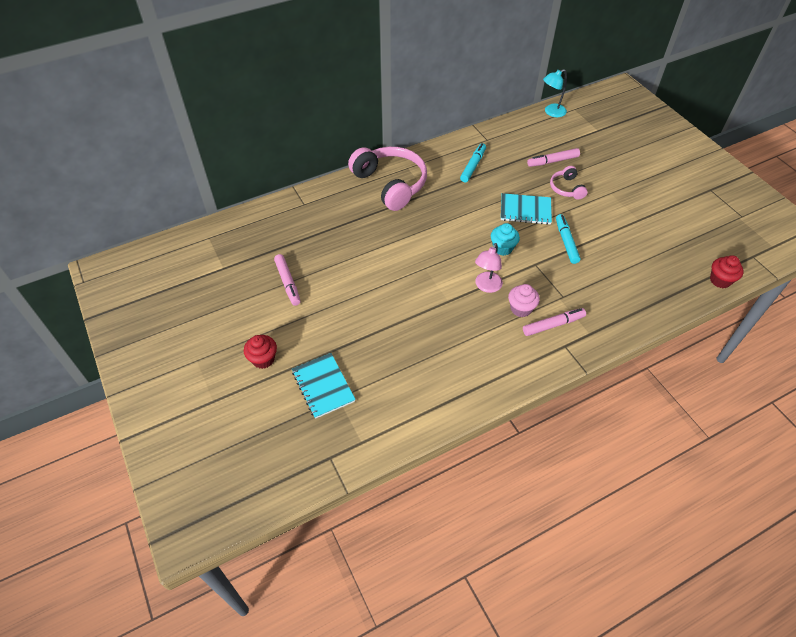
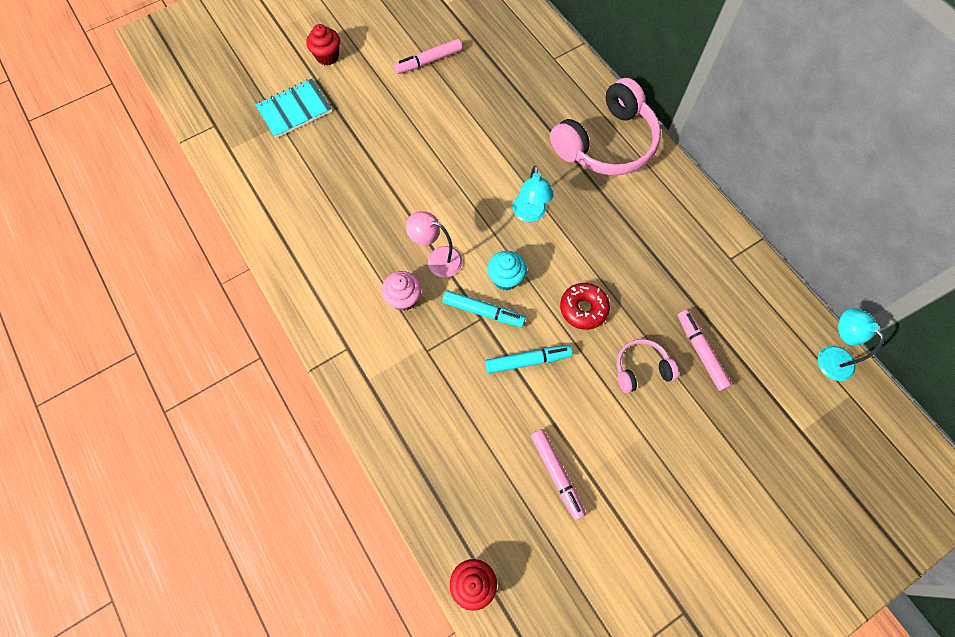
camera: 85 degrees right, 15 degrees up
(449, 231) = (530, 214): none -> turquoise lamp
(473, 166) = (664, 240): turquoise marker -> turquoise marker (483, 311)
(525, 210) = (583, 309): turquoise notebook -> red donut
(553, 325) = (379, 335): pink marker -> pink marker (556, 474)

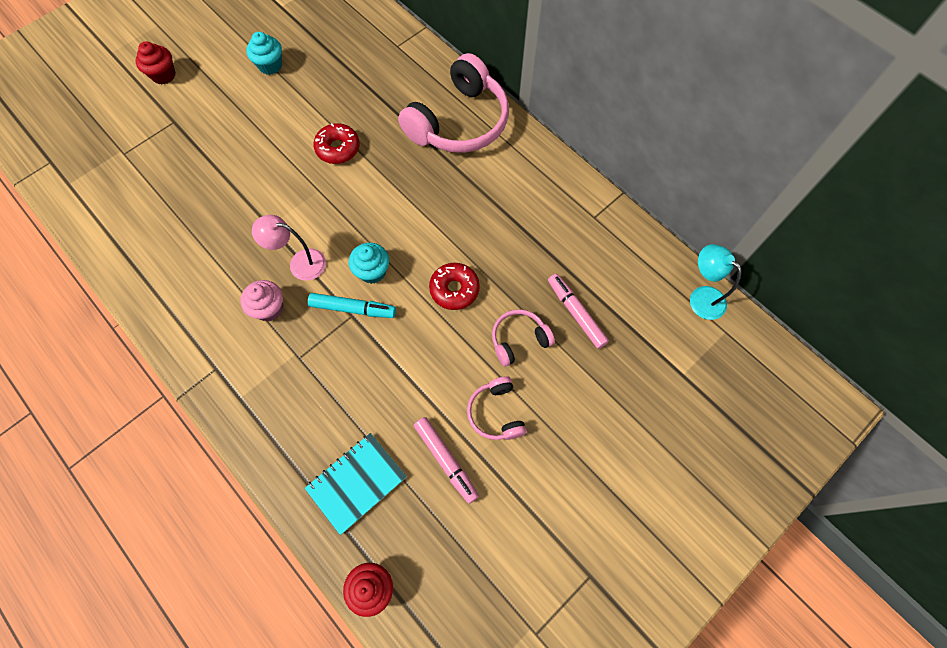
camera: 10 degrees left, 0 degrees up
(294, 110) = (134, 134): turquoise notebook -> turquoise notebook (356, 483)
(429, 61) = (270, 66): pink marker -> turquoise cupcake
(485, 152) = (338, 148): none -> red donut
(527, 361) = (403, 351): turquoise marker -> none
(530, 214) = (390, 204): turquoise lamp -> none
(611, 437) = (496, 413): none -> pink headphones

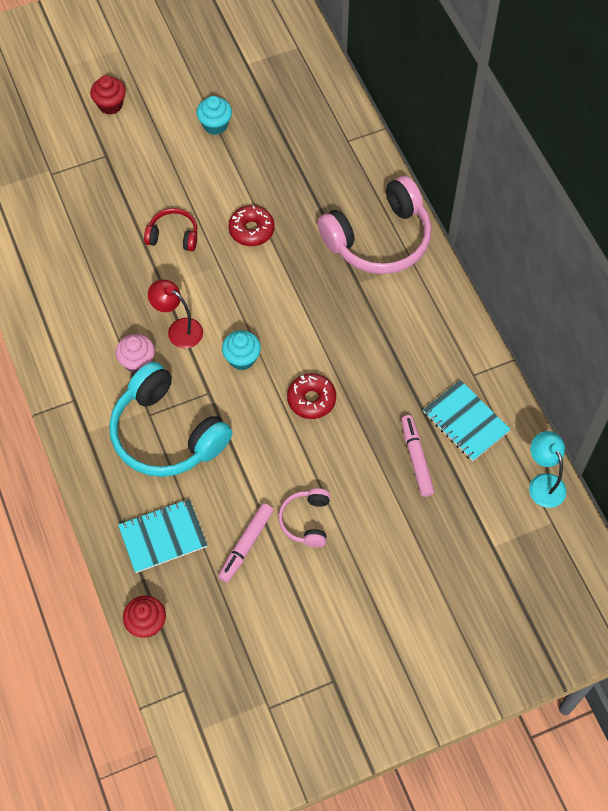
camera: 20 degrees right, 5 degrees down
(264, 176) = (173, 236): none -> red headphones
(300, 263) = (178, 329): pink lamp -> red lamp
(323, 371) = (167, 433): none -> turquoise headphones
(352, 308) = (212, 386): turquoise marker -> none
(446, 460) = (246, 544): pink marker -> pink marker turned 45 degrees clockwise
(519, 340) = (353, 465): pink headphones -> none
(606, 263) = (465, 422): none -> turquoise notebook

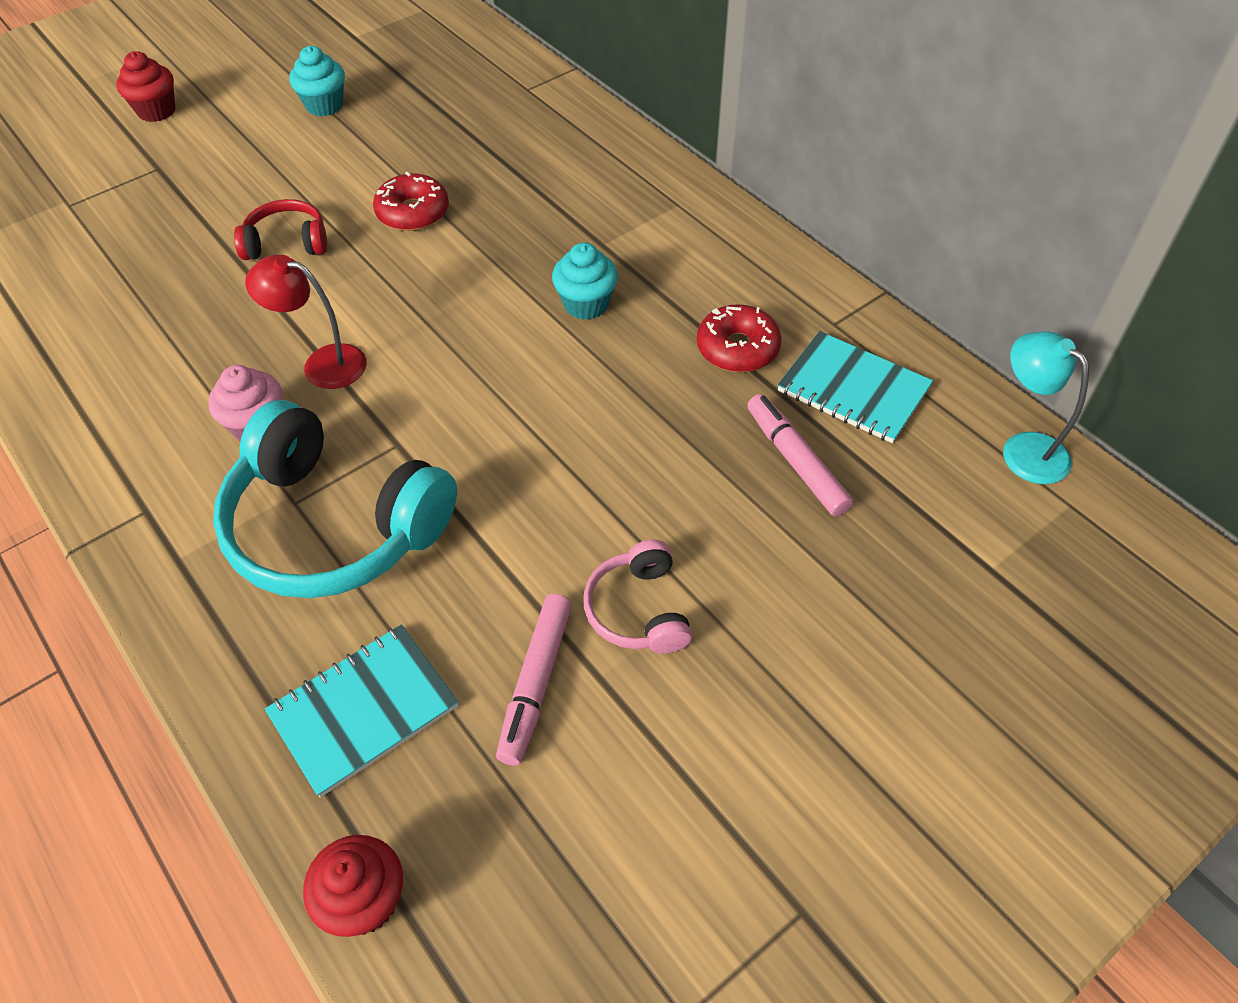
camera: 15 degrees left, 10 degrees down
(242, 358) = (443, 382): turquoise cupcake -> turquoise cupcake (586, 304)
(311, 399) = (582, 415): red donut -> red donut (737, 348)
(379, 239) = (615, 186): pink headphones -> none

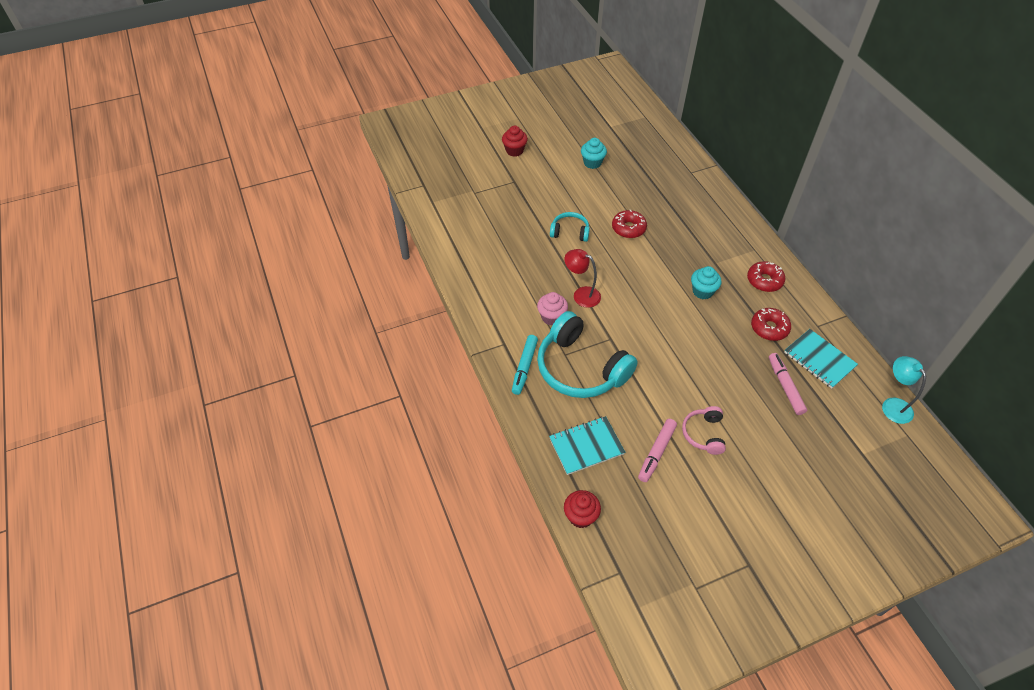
camera: 15 degrees right, 0 degrees up
(198, 553) = (524, 367): none -> turquoise marker
(286, 243) = (570, 232): red headphones -> turquoise headphones
(709, 258) = (764, 280): none -> red donut

